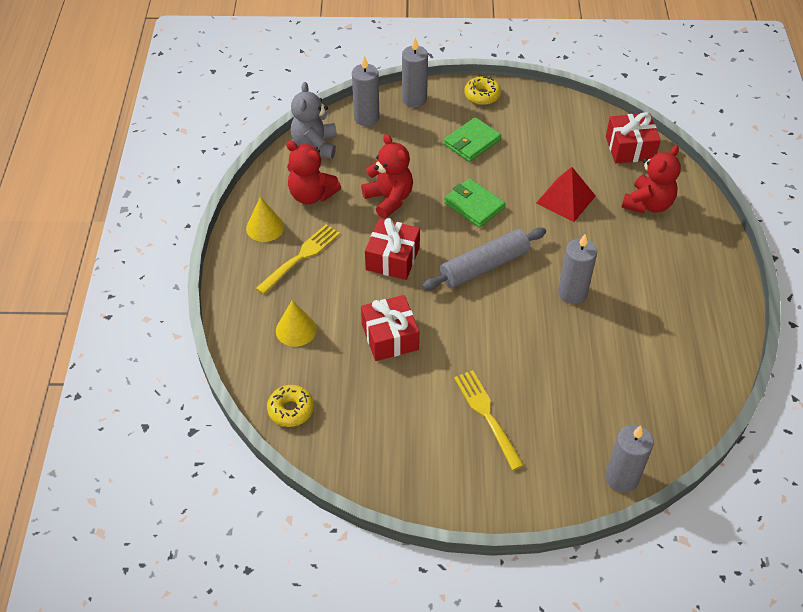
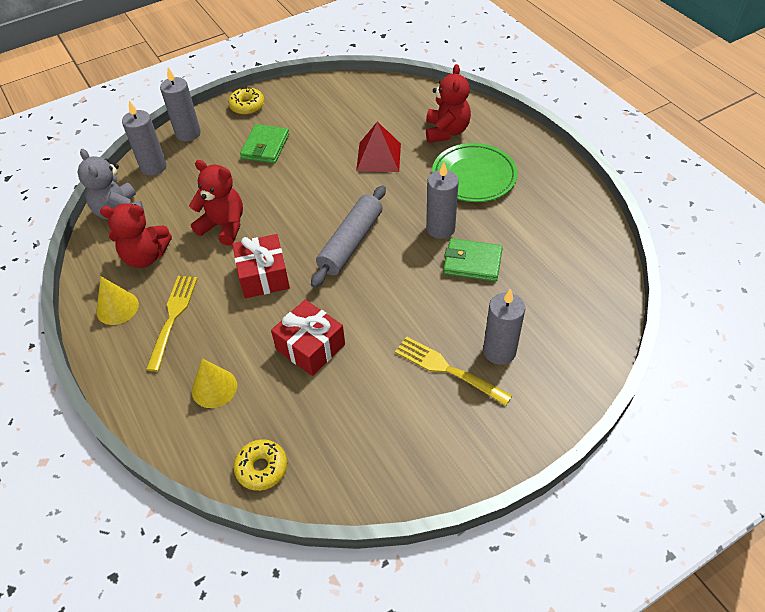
camera: 30 degrees left, 0 degrees up
(474, 205) = (305, 197): green wallet -> green wallet (472, 262)
(621, 478) = (596, 360): grey candle -> grey candle (499, 351)
(630, 148) = (400, 96): red gift -> none
(640, 260) = (474, 176): none -> green plate

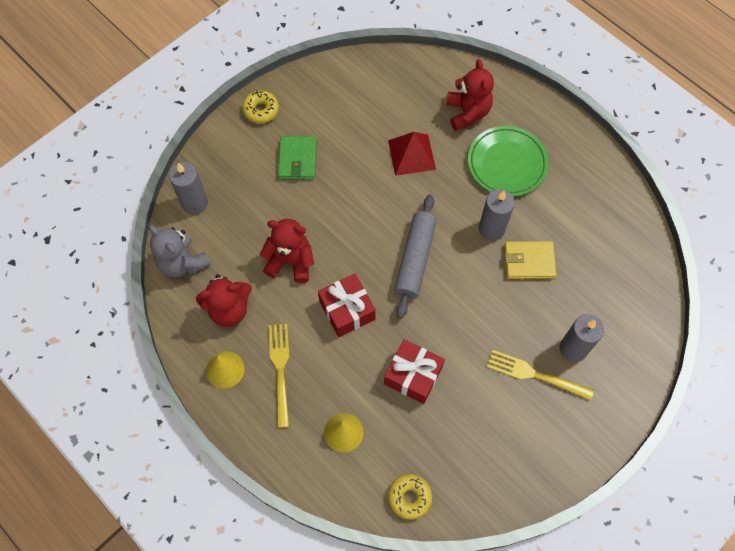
camera: 15 degrees left, 15 degrees up
(188, 133) = (213, 155): grey candle -> none
(472, 262) = (529, 261): green wallet -> yellow wallet

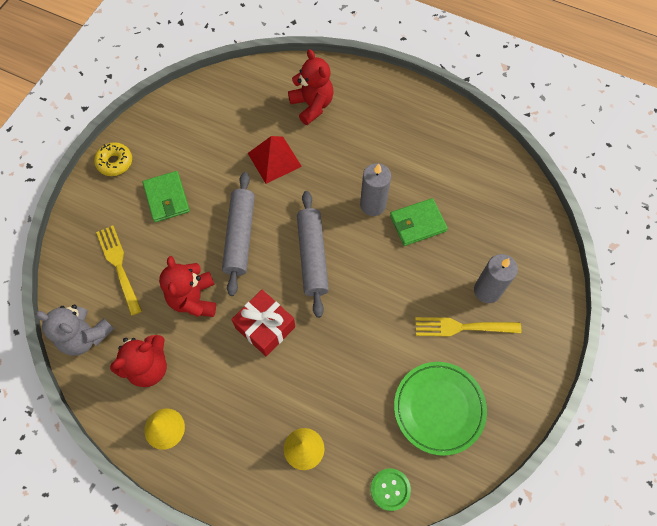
camera: 20 degrees left, 0 degrees up
(195, 203) = (78, 273): grey candle -> none
(280, 370) = (220, 409): yellow fork -> yellow fork (119, 267)
(290, 262) = (194, 299): red teddy bear -> red teddy bear turned 90 degrees counterclockwise
(353, 218) = (240, 236): none -> grey rolling pin
(409, 497) = (390, 489): yellow donut -> green button
(413, 375) = (350, 368): red gift -> none
(507, 163) = (364, 140): green plate -> green plate (439, 408)
(529, 261) = (417, 223): yellow wallet -> green wallet

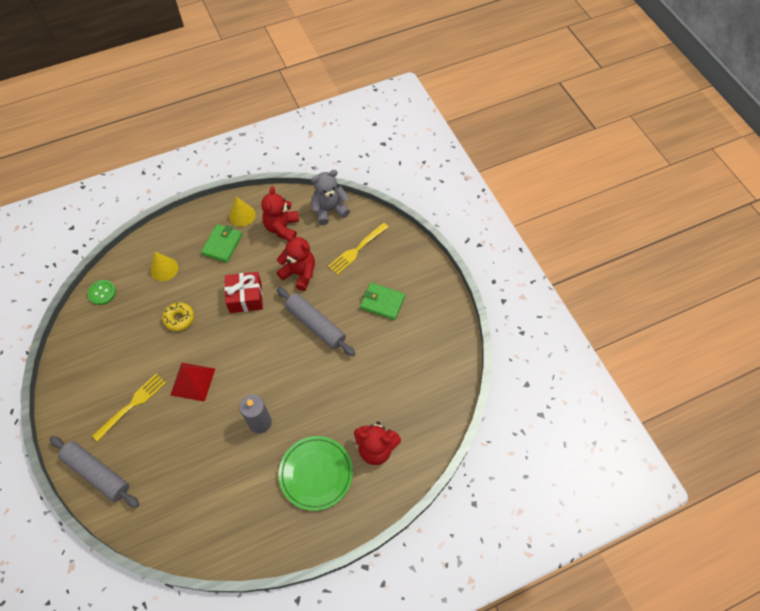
camera: 130 degrees right, 5 degrees down
(115, 162) = (437, 290): yellow donut -> yellow donut (179, 319)
(119, 267) = (357, 249): yellow fork -> yellow fork turned 120 degrees clockwise
(274, 159) = (353, 387): red pyramid -> red pyramid (193, 381)
(312, 256) = (262, 356): grey rolling pin -> grey rolling pin (97, 473)
(417, 223) = (219, 440): green wallet -> green wallet (222, 244)
(439, 408) = (108, 350): green plate -> green plate (316, 473)
(487, 290) = (135, 442): grey candle -> none

